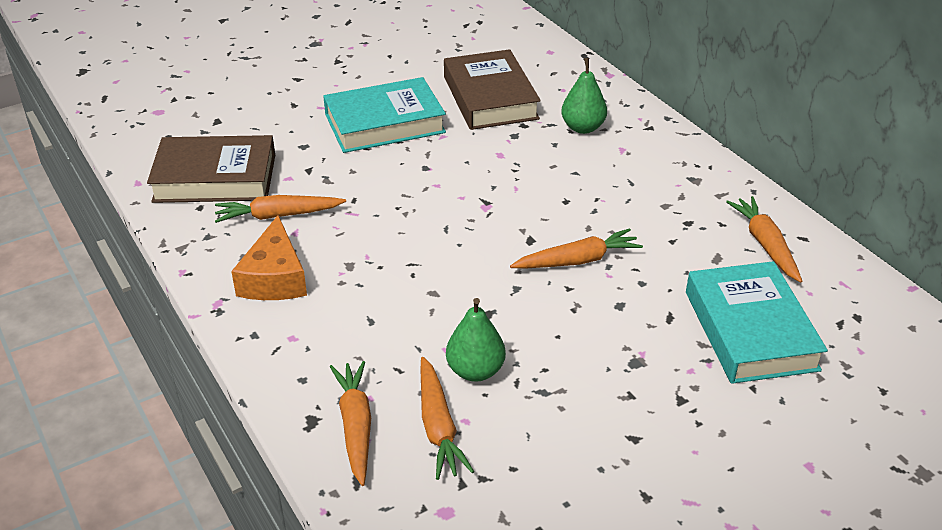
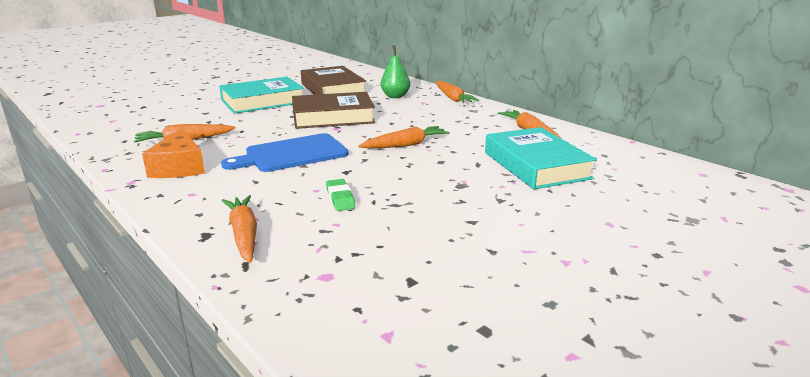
camera: 10 degrees left, 15 degrees down
(215, 178) = (138, 128): brown book -> brown book (333, 117)
(420, 265) = (292, 154): none -> blue cutting board
(438, 426) = (314, 228): orange carrot -> orange carrot (453, 98)
(475, 371) = (340, 198): green pear -> green eraser

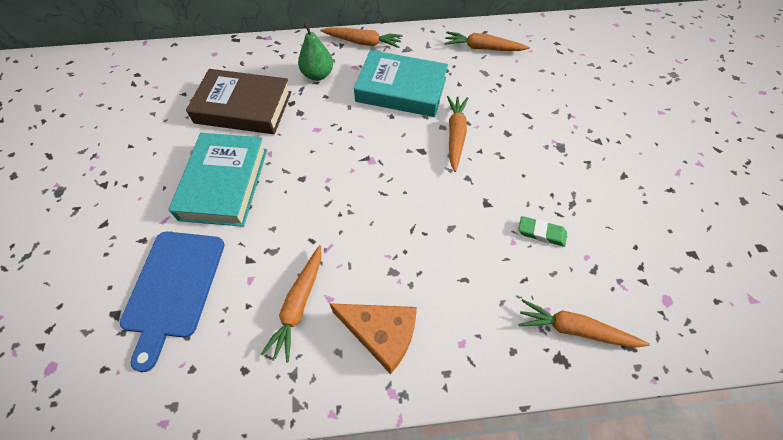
camera: 55 degrees left, 35 degrees up
(292, 154) = (416, 224): blue cutting board -> blue cutting board (173, 288)
(333, 117) = (337, 149): brown book -> none
(536, 165) = (552, 87): turquoise book -> turquoise book (401, 89)

